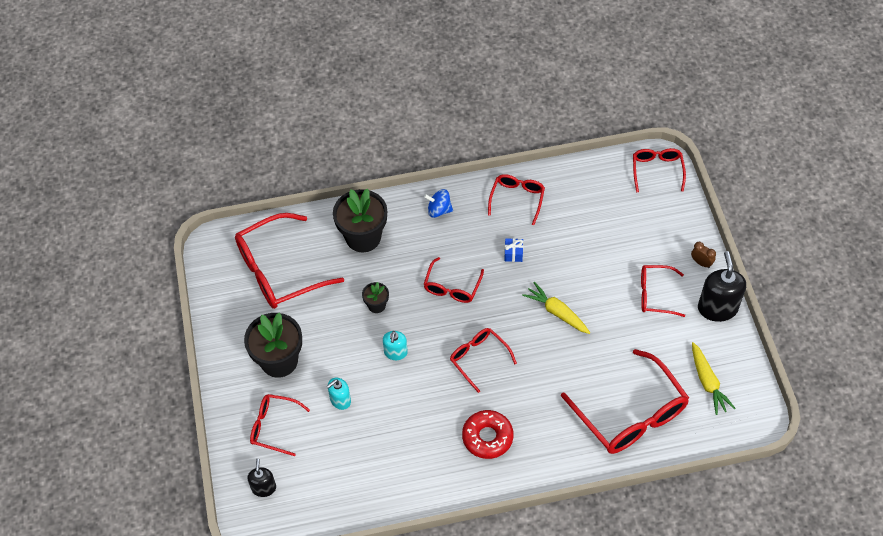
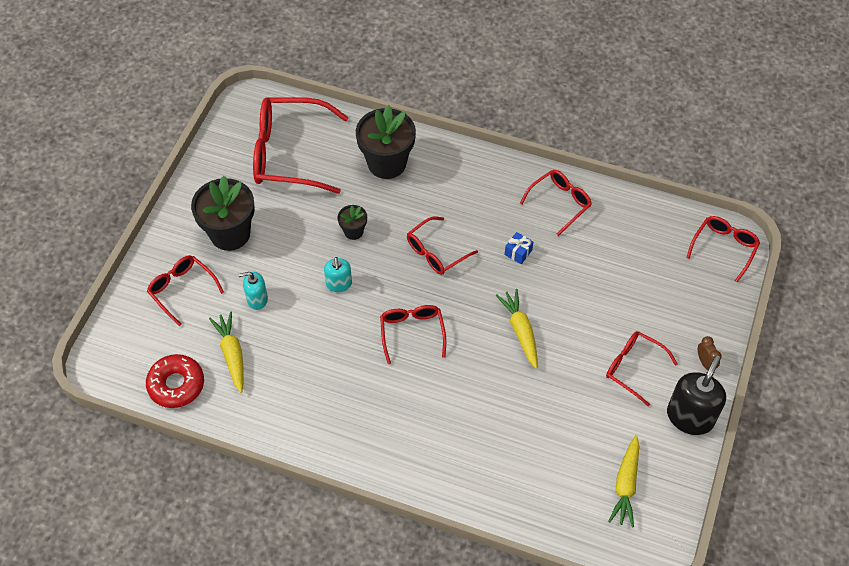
camera: 30 degrees right, 0 degrees up
(264, 488) = (133, 339): black soap dispenser -> none
(353, 454) = (232, 354): none -> yellow carrot
(395, 352) = (339, 284): turquoise soap dispenser -> turquoise soap dispenser turned 45 degrees counterclockwise
(439, 210) = (476, 175): blue spinning top -> none
(487, 437) = (366, 411): red donut -> red donut (176, 385)
(631, 414) = (522, 471): red glasses -> none

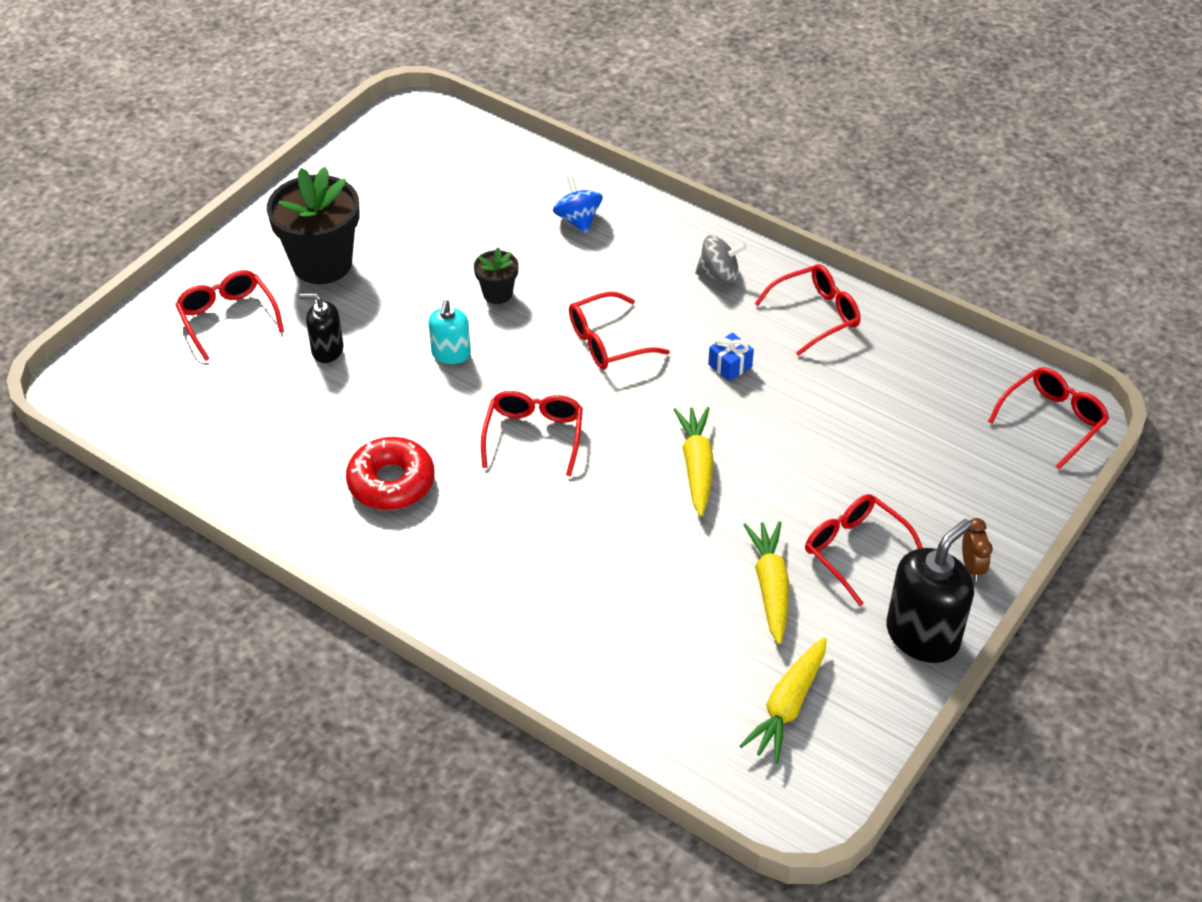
camera: 15 degrees right, 10 degrees down
(176, 385) = (171, 432): red donut -> red donut (391, 482)
(232, 354) = (264, 410): yellow carrot -> yellow carrot (770, 586)
(257, 299) = (327, 350): turquoise soap dispenser -> black soap dispenser
(289, 153) = (443, 184): red glasses -> none
(387, 163) = (578, 220): black flower pot -> blue spinning top
(490, 186) = (719, 275): none -> grey spinning top

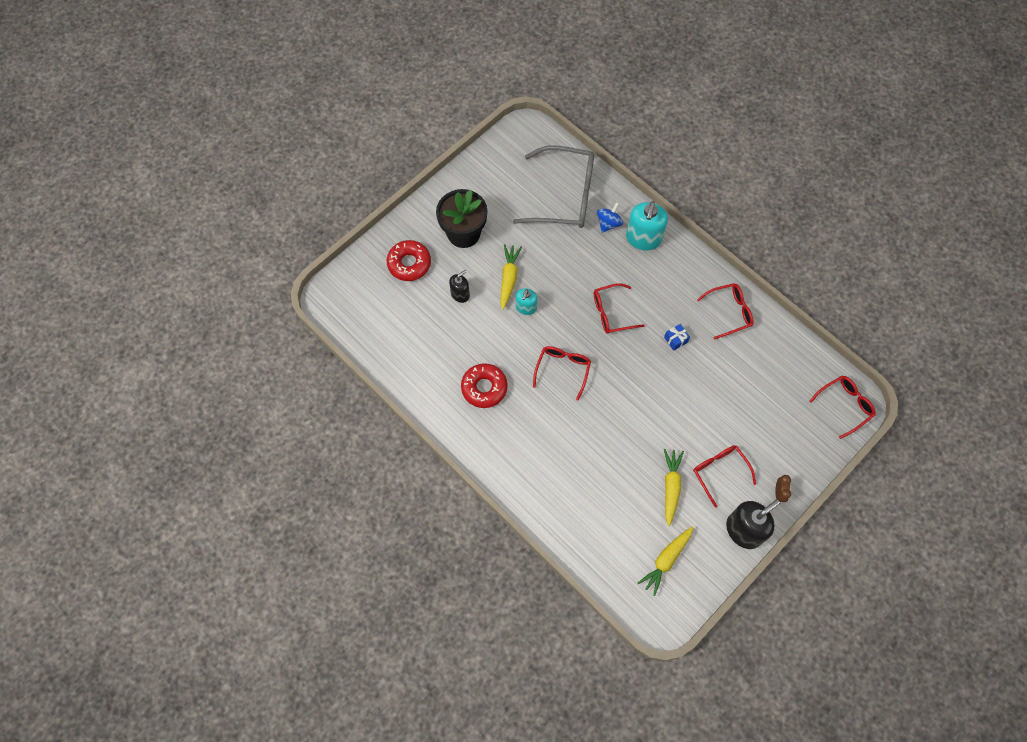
camera: 10 degrees right, 20 degrees up
(227, 318) = (409, 263): red glasses -> red donut
(327, 350) = (460, 294): black soap dispenser -> black soap dispenser turned 120 degrees clockwise
(495, 192) = (565, 196): none -> grey glasses
(497, 293) = (556, 269): black flower pot -> none
(578, 220) = (608, 223): blue spinning top -> blue spinning top turned 45 degrees clockwise
(643, 233) = (643, 238): none -> turquoise soap dispenser
(696, 466) = (646, 404): yellow carrot -> yellow carrot (509, 278)
(719, 275) = (681, 275): grey spinning top -> none

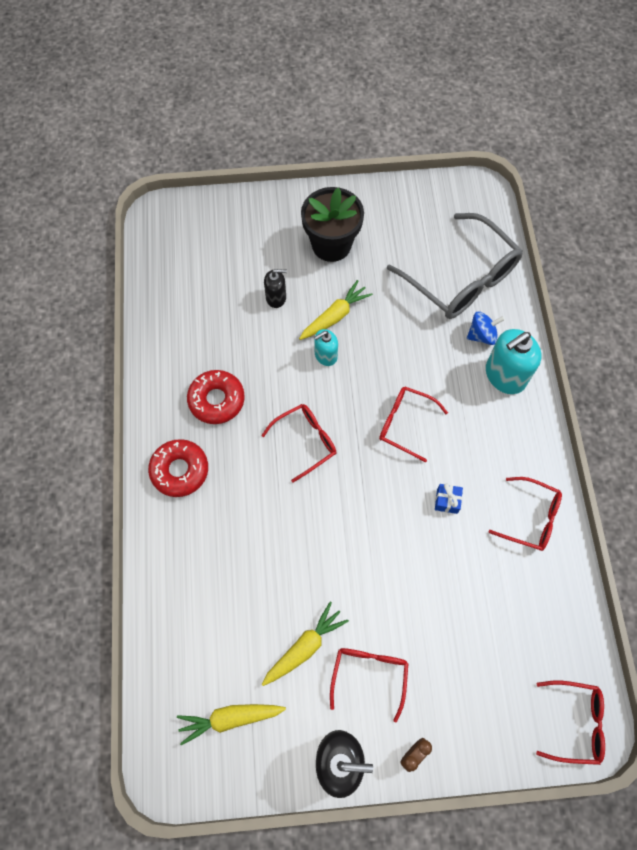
camera: 40 degrees right, 0 degrees up
(409, 263) = (256, 236): red donut -> red donut (180, 470)

